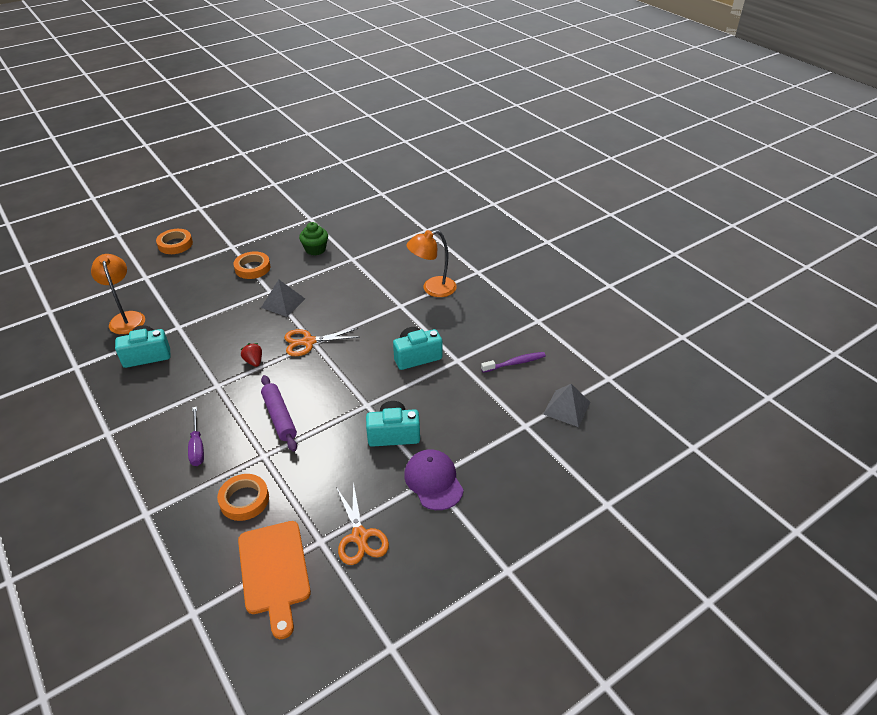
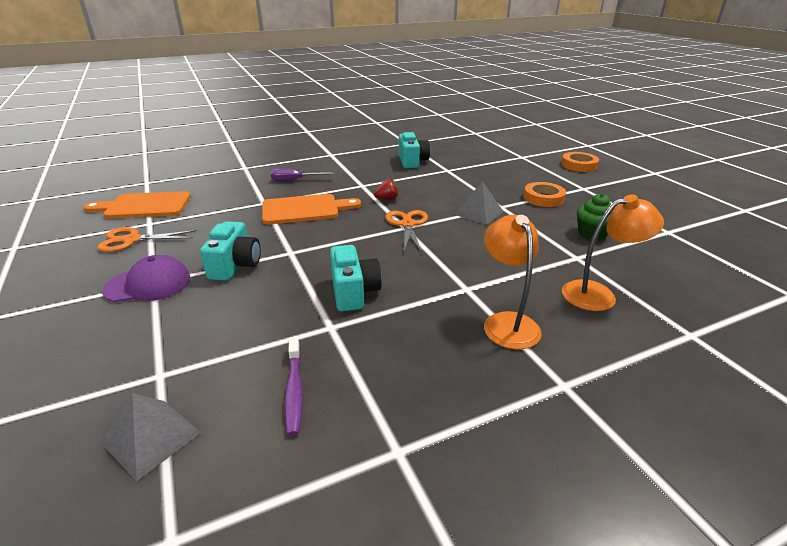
camera: 100 degrees right, 10 degrees down
(126, 318) = (463, 153): orange lamp -> orange lamp (598, 294)
(244, 500) = (223, 196): orange tape -> none
(279, 417) = (304, 209): purple rolling pin -> orange cutting board

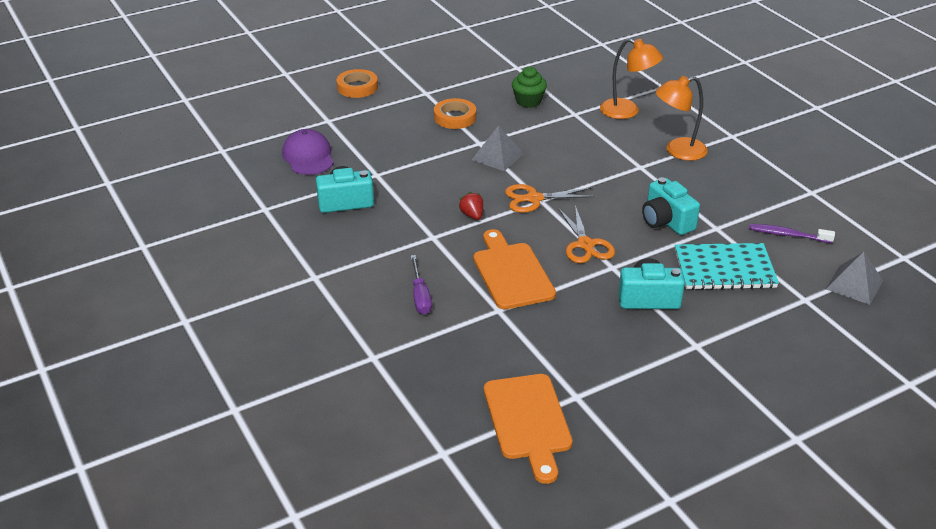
camera: 95 degrees left, 5 degrees up
(132, 240) = (621, 395): orange scissors -> orange scissors (585, 245)
(148, 284) = (701, 347): purple cap -> purple cap (308, 156)
(252, 319) = (724, 269): none -> turquoise notebook
(294, 390) = (787, 235): purple toothbrush -> purple toothbrush turned 150 degrees counterclockwise
(354, 292) = (666, 221): turquoise camera -> turquoise camera turned 105 degrees counterclockwise
(598, 294) = (627, 111): orange lamp -> orange lamp turned 135 degrees clockwise

